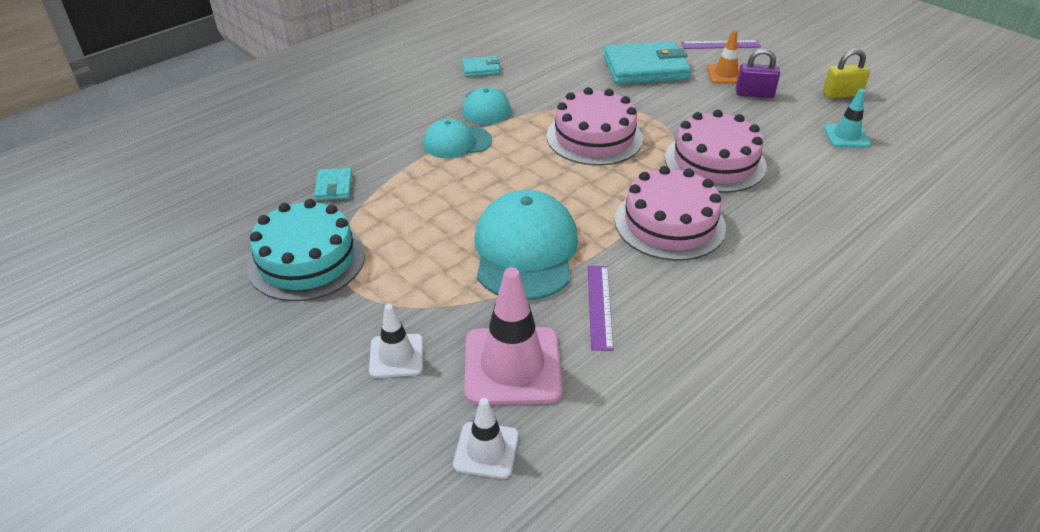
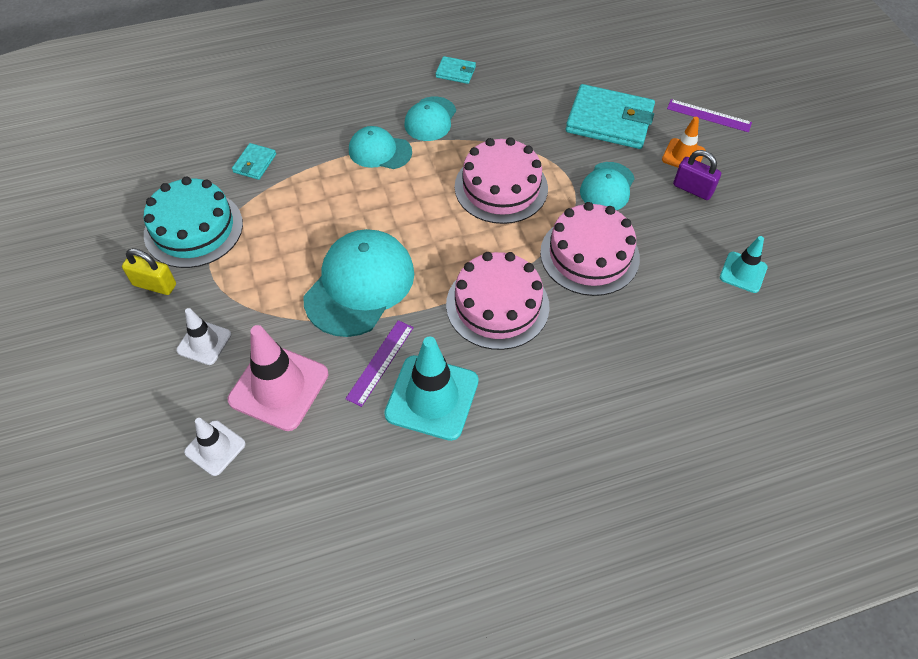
camera: 25 degrees right, 15 degrees up
(675, 317) = (432, 397): none -> turquoise traffic cone
(685, 111) = (607, 187): none -> turquoise cap
(841, 94) = (783, 220): yellow padlock -> yellow padlock (154, 285)

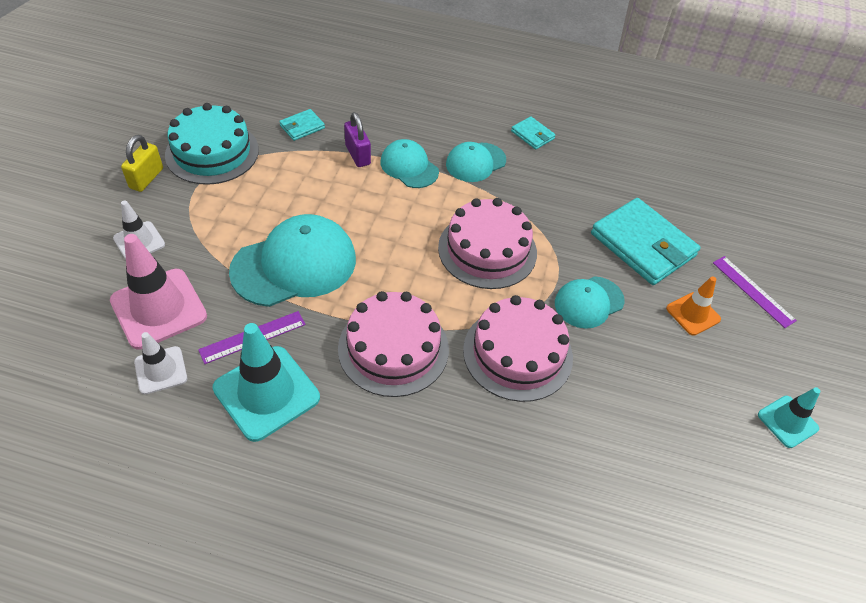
camera: 30 degrees right, 5 degrees down
(154, 285) = (146, 178): yellow padlock -> yellow padlock turned 60 degrees clockwise
(215, 448) = (70, 327): white traffic cone -> white traffic cone (161, 370)
(692, 189) = (676, 350): purple padlock -> purple padlock (357, 155)
(743, 272) = (662, 459): turquoise traffic cone -> turquoise traffic cone (787, 421)

